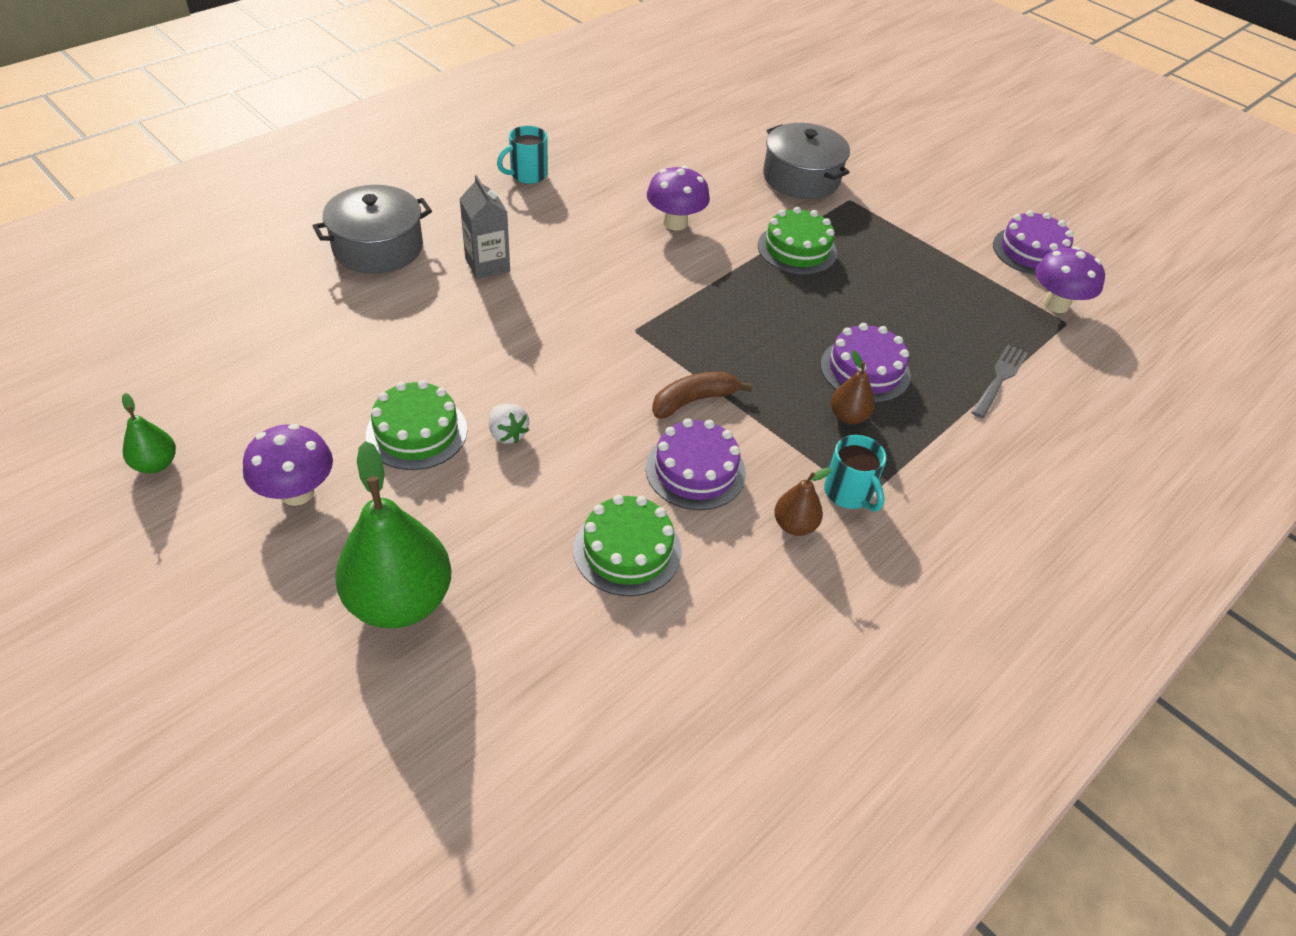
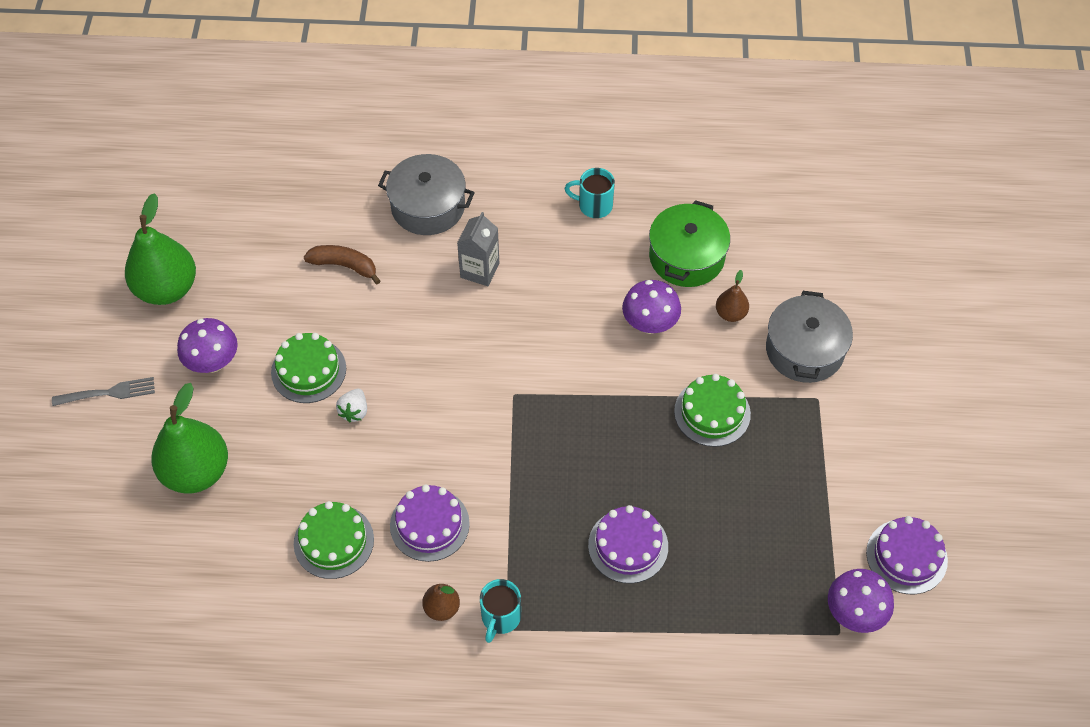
camera: 50 degrees right, 10 degrees up
(156, 464) = (167, 288): green pear -> green pear, size x2.08
(643, 169) = (686, 257): none -> green pot
(693, 400) = (487, 476): brown banana -> brown banana (344, 266)
(848, 416) = (570, 568): brown pear -> brown pear (730, 314)
(999, 378) = (716, 630): grey fork -> grey fork (108, 393)

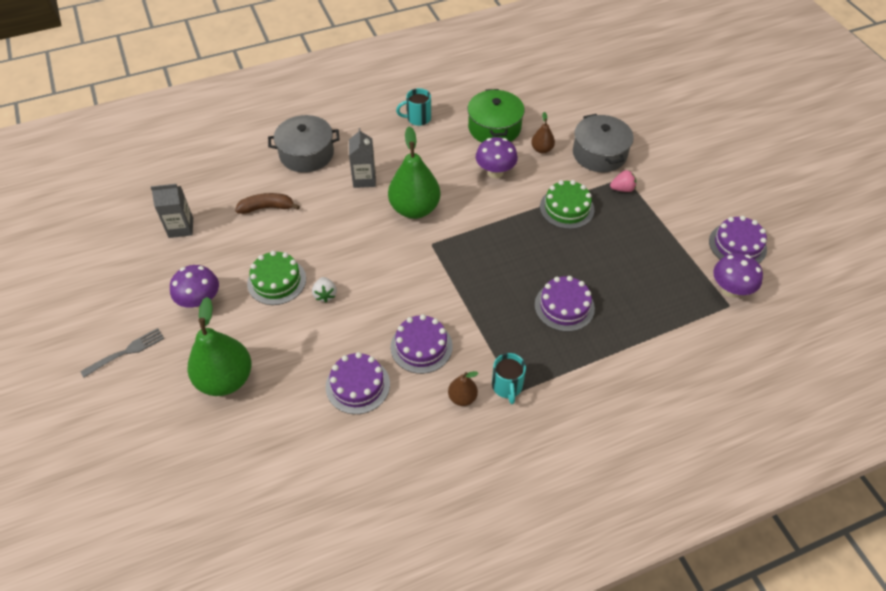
camera: 25 degrees left, 5 degrees down
(167, 288) = (139, 266): green pear -> green pear (415, 209)
(234, 255) = (181, 228): none -> grey carton
(333, 541) = (357, 385): green cake -> purple cake
(803, 414) = (622, 189): none -> pink strawberry

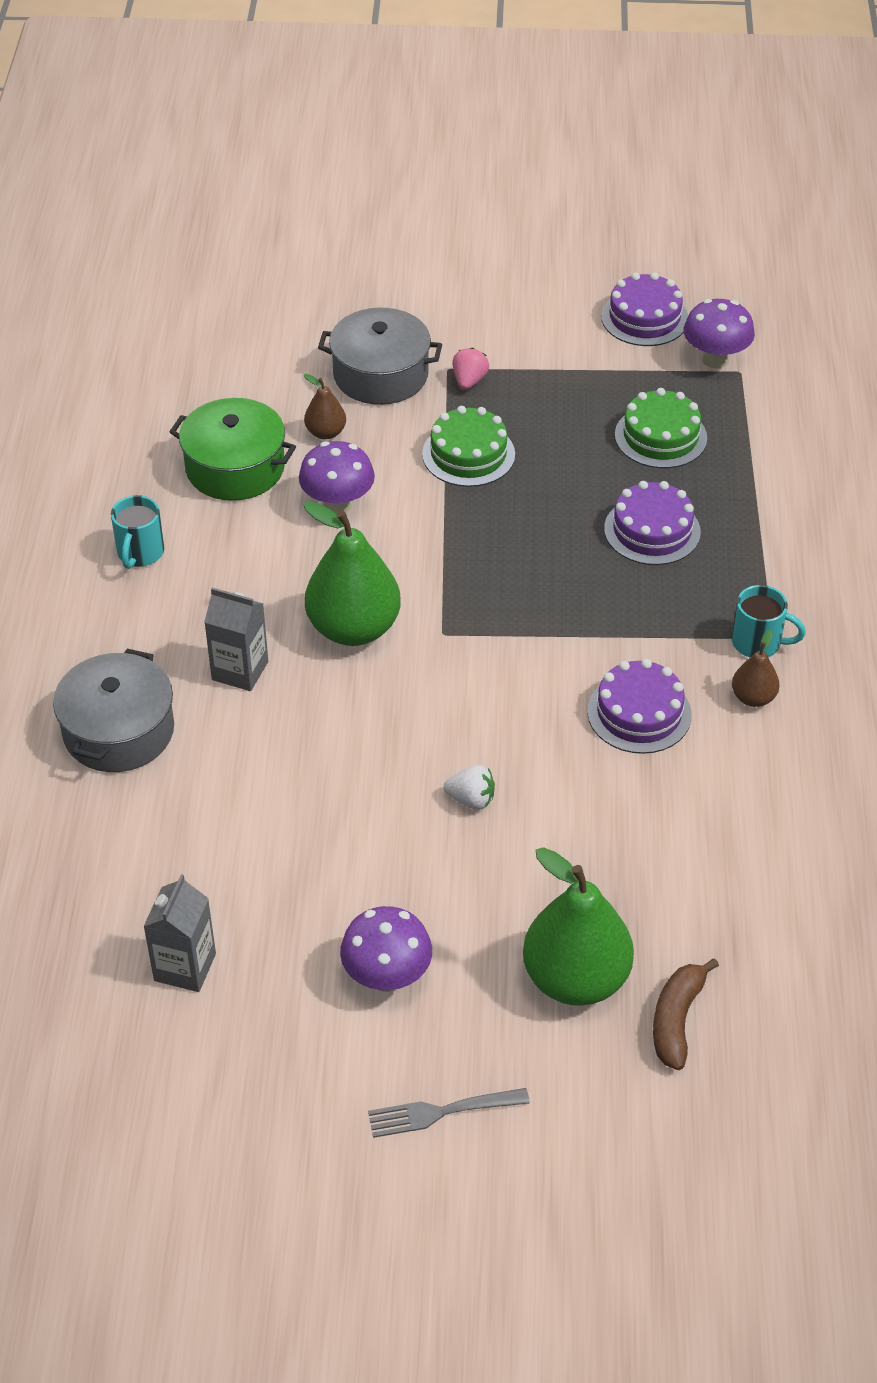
camera: 65 degrees left, 5 degrees down
(126, 352) = (441, 1112): grey fork -> grey fork turned 90 degrees counterclockwise
(267, 208) = (219, 825): brown banana -> brown banana (676, 1020)
(276, 281) = (403, 856): green cake -> green cake (660, 436)
(357, 385) = (672, 811): purple cake -> none

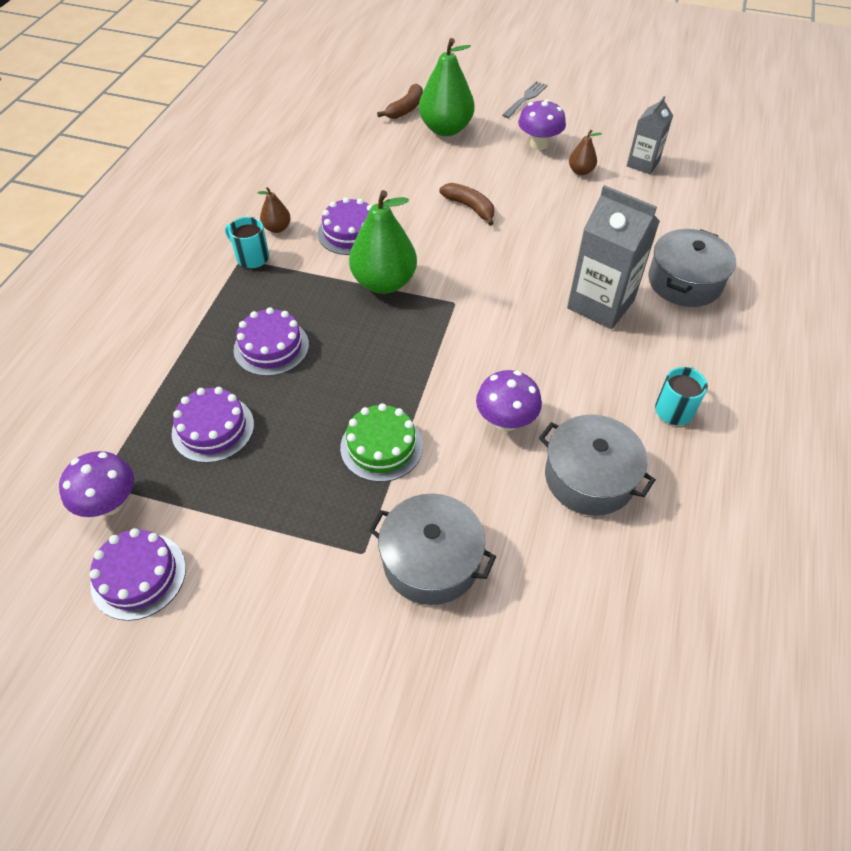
camera: 165 degrees left, 5 degrees up
(235, 468) = (589, 477): green pot -> grey pot
(240, 671) = (600, 304): grey carton -> grey carton, size x1.66
(325, 432) = (501, 499): brown pear -> brown pear (580, 171)
(353, 628) = (516, 317): green pear -> green pear (384, 282)
(441, 1112) = (526, 98): grey fork -> grey fork turned 60 degrees counterclockwise
(469, 381) = (349, 531): pink strawberry -> none
(471, 799) = (470, 207): white strawberry -> brown banana
(660, 436) = (213, 428): green cake -> purple cake

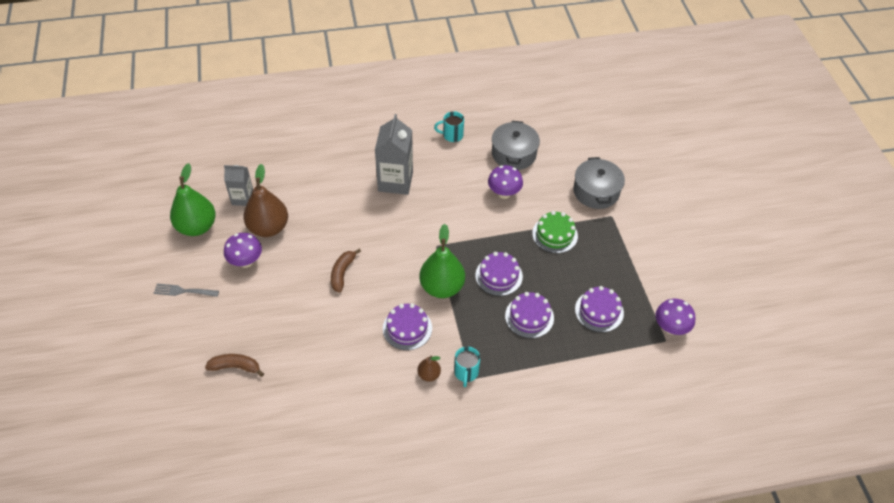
camera: 120 degrees left, 0 degrees up
(138, 576) = (689, 291): purple cake -> purple cake (499, 276)
(446, 129) = (252, 326): green pear -> green pear (197, 227)
(580, 171) = (268, 228): brown pear -> brown pear, size x2.08
(684, 282) = (354, 152): grey pot -> none

